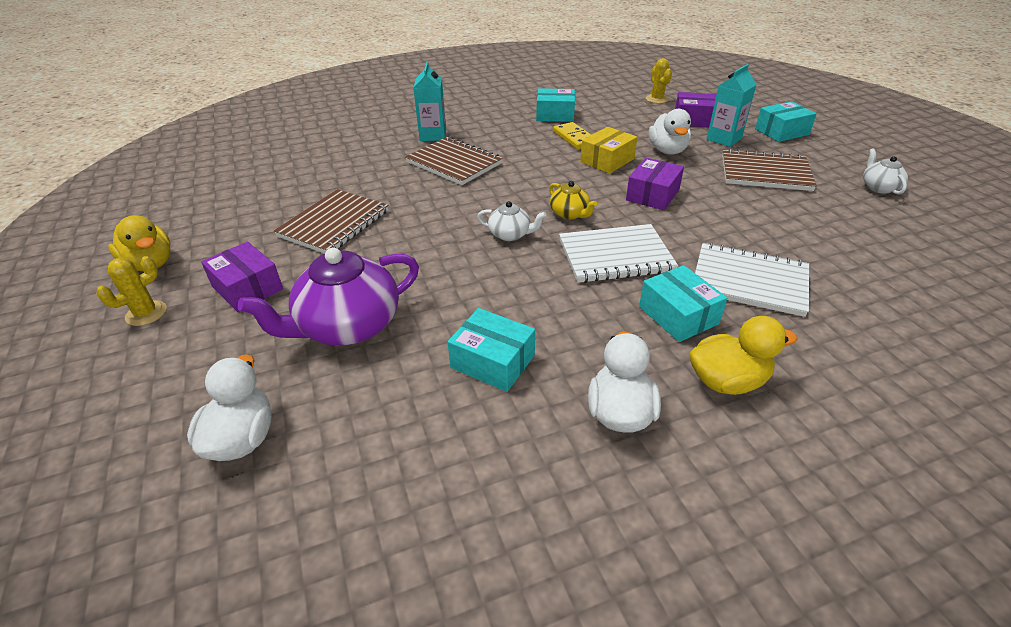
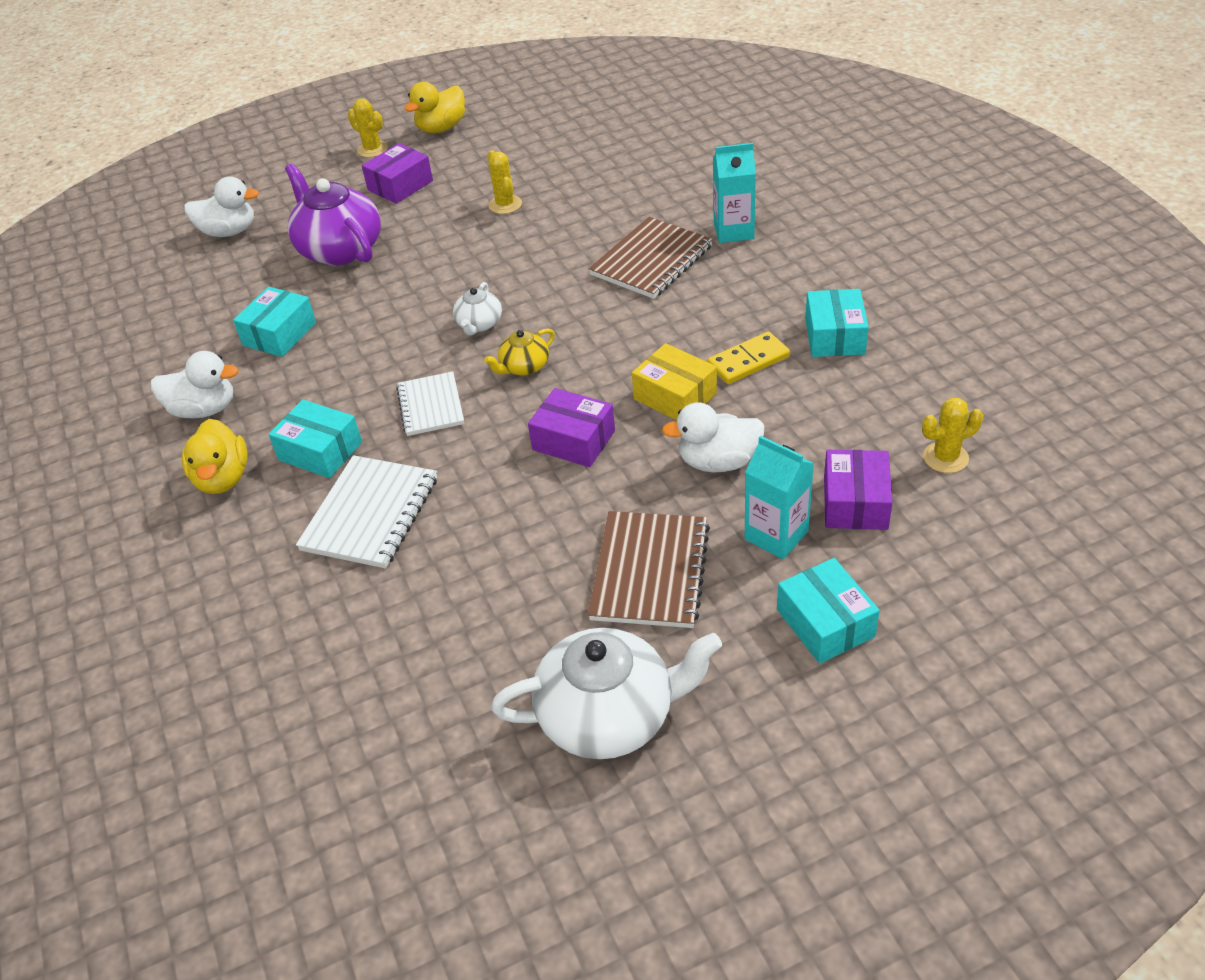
camera: 90 degrees right, 5 degrees up
(334, 224) = (505, 205): brown notebook -> yellow cactus
(615, 256) = (431, 406): white notebook -> white notebook, size x0.66
(678, 315) = (320, 451): turquoise box -> turquoise box turned 60 degrees clockwise
(879, 187) = (609, 716): white teapot -> white teapot, size x2.04

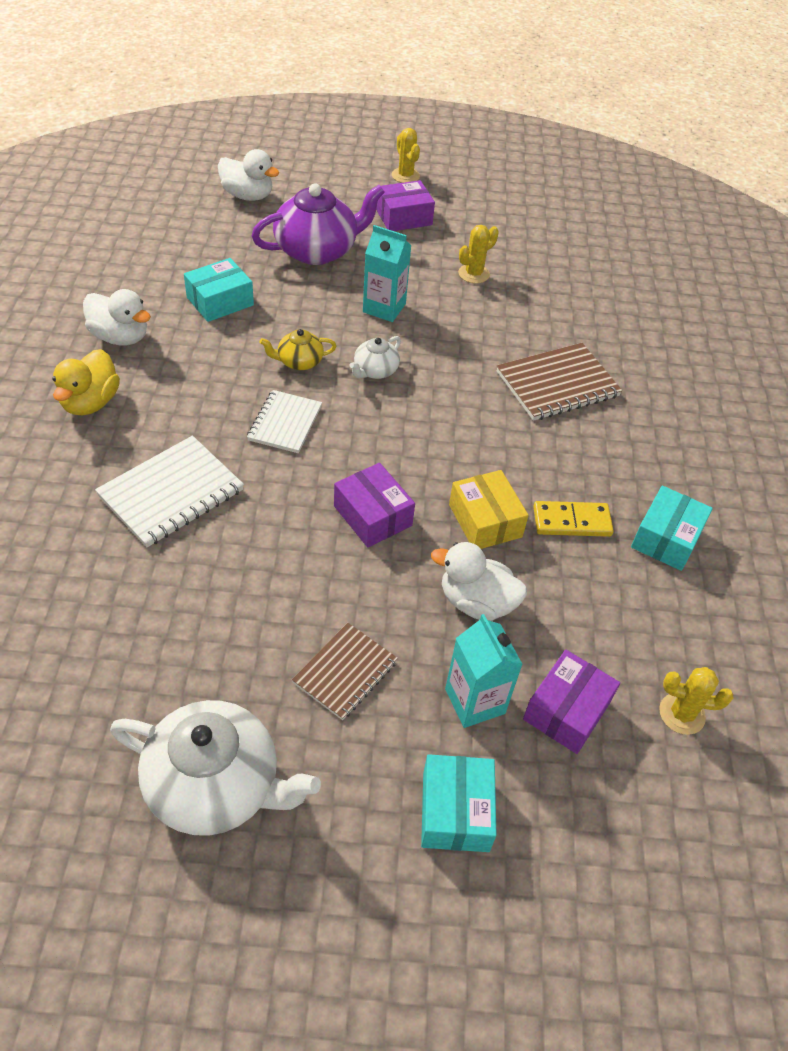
camera: 20 degrees right, 5 degrees up
(320, 451) = (175, 418): turquoise box -> none
(340, 249) = (317, 250): purple teapot -> purple teapot turned 75 degrees clockwise
(441, 128) = (473, 181): yellow duck -> none
(505, 205) = (473, 274): yellow cactus -> yellow cactus turned 45 degrees clockwise
(524, 367) = (382, 427): yellow teapot -> yellow teapot (299, 361)
(649, 571) = (345, 672): brown notebook -> brown notebook, size x0.66
(733, 231) = (648, 392): turquoise carton -> turquoise carton (384, 308)

